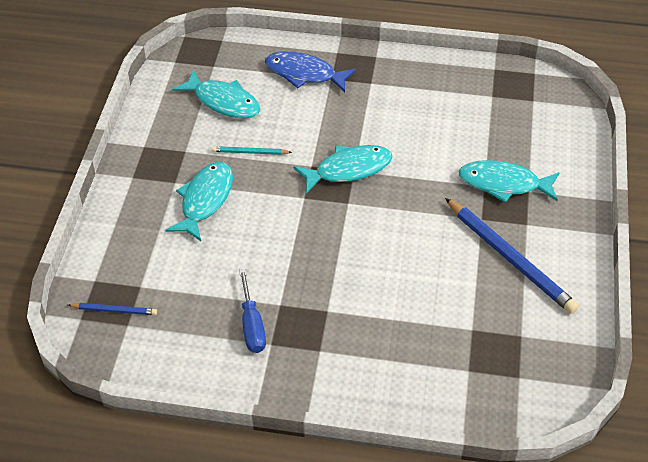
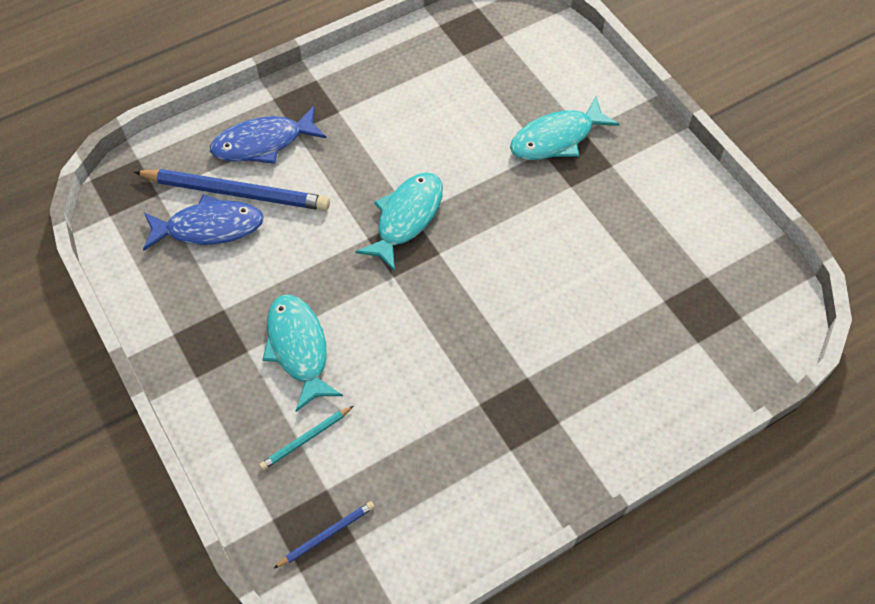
camera: 40 degrees left, 10 degrees up
(223, 102) = (209, 227): turquoise fish -> blue fish
(250, 152) = (293, 265): turquoise pencil -> turquoise pencil (306, 439)
(252, 325) = (474, 445): blue screwdriver -> none
(510, 258) = (629, 208): blue pencil -> blue pencil (236, 192)

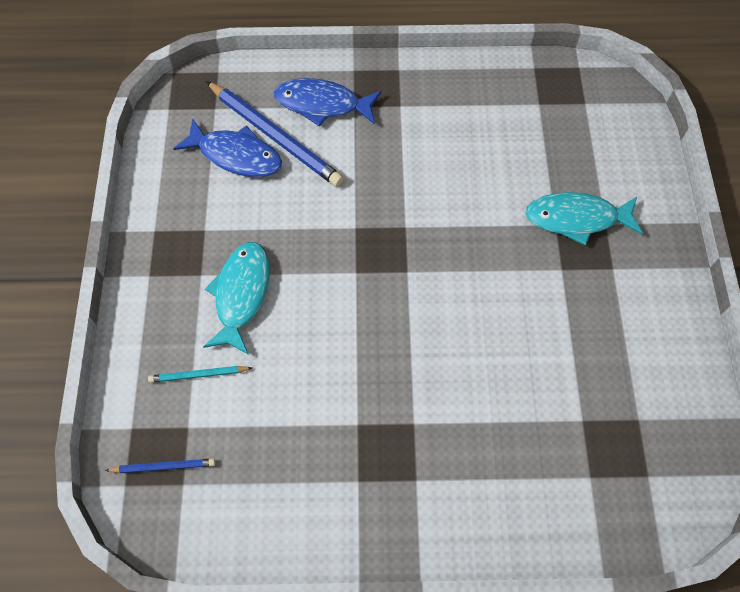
camera: 30 degrees right, 5 degrees up
(406, 218) = (399, 226): turquoise fish -> none

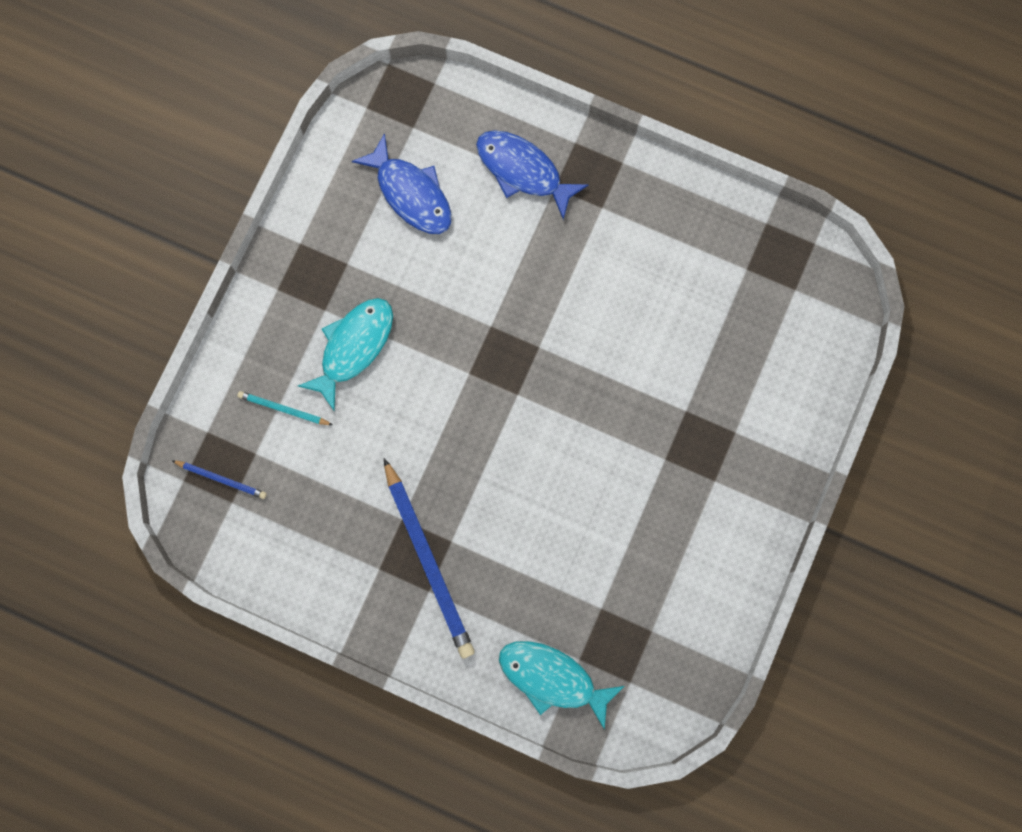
camera: 25 degrees right, 15 degrees up
(275, 136) = (459, 187): blue pencil -> blue pencil (429, 560)
(577, 218) = (710, 414): turquoise fish -> turquoise fish (552, 678)

